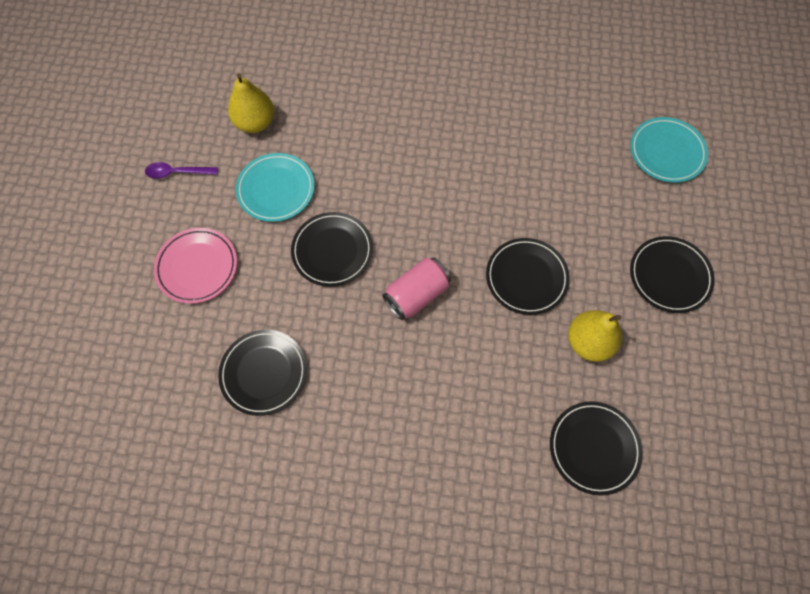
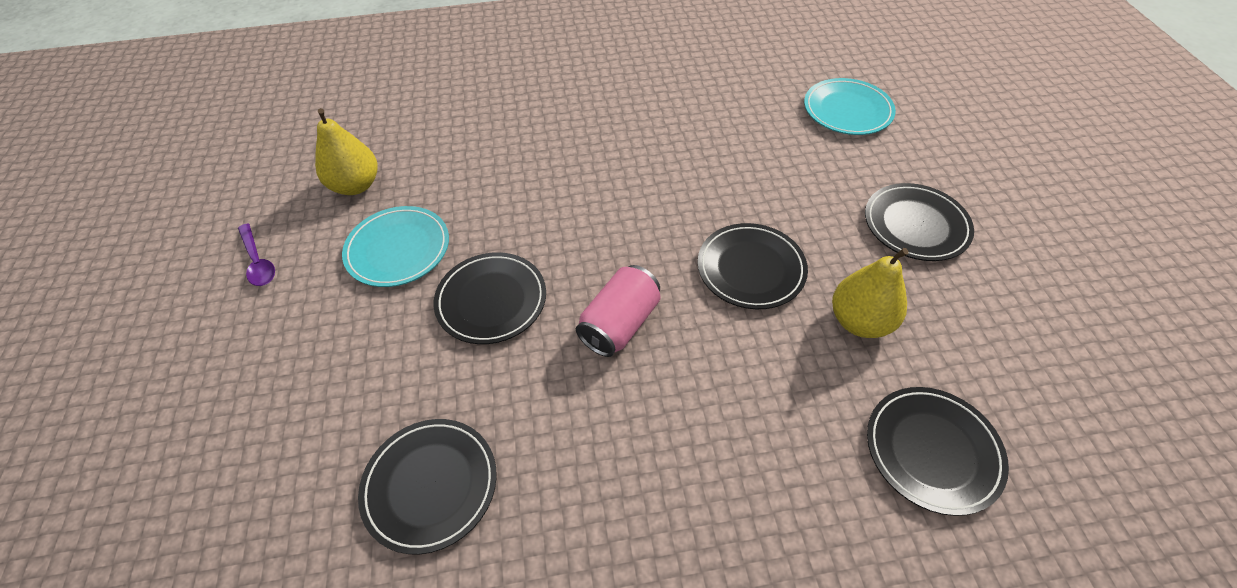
camera: 15 degrees left, 15 degrees down
(177, 172) = (258, 261): purple spoon -> purple spoon turned 105 degrees counterclockwise
(197, 267) = (303, 368): pink plate -> none

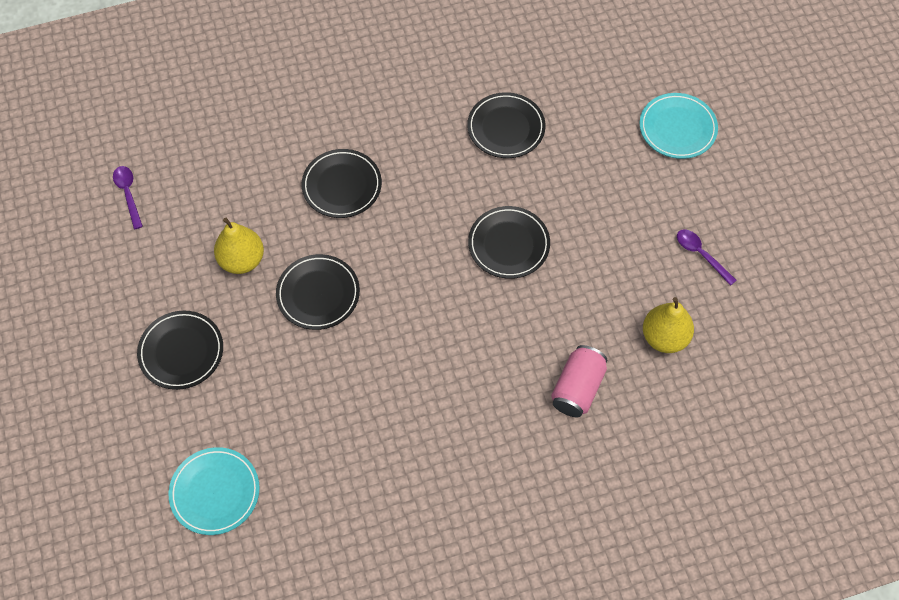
camera: 170 degrees right, 10 degrees up
(398, 249) = (597, 278): turquoise plate -> turquoise plate (677, 128)
(619, 324) = (412, 238): pink can -> pink can (577, 388)
(932, 451) = (213, 181): black plate -> black plate (342, 186)
(1071, 445) = (128, 194): none -> purple spoon

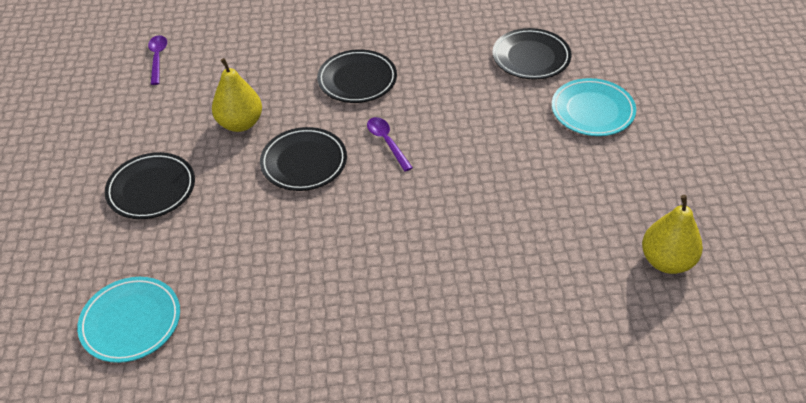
camera: 15 degrees right, 15 degrees down
(508, 244) = (511, 150): black plate -> none
(577, 388) = (557, 294): pink can -> none
(677, 128) = (708, 81): turquoise plate -> turquoise plate (592, 110)
(701, 255) = (720, 191): purple spoon -> purple spoon (387, 142)

